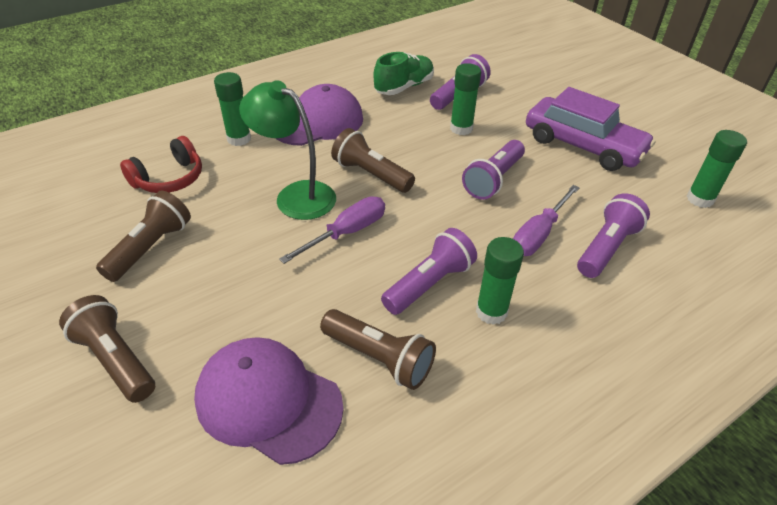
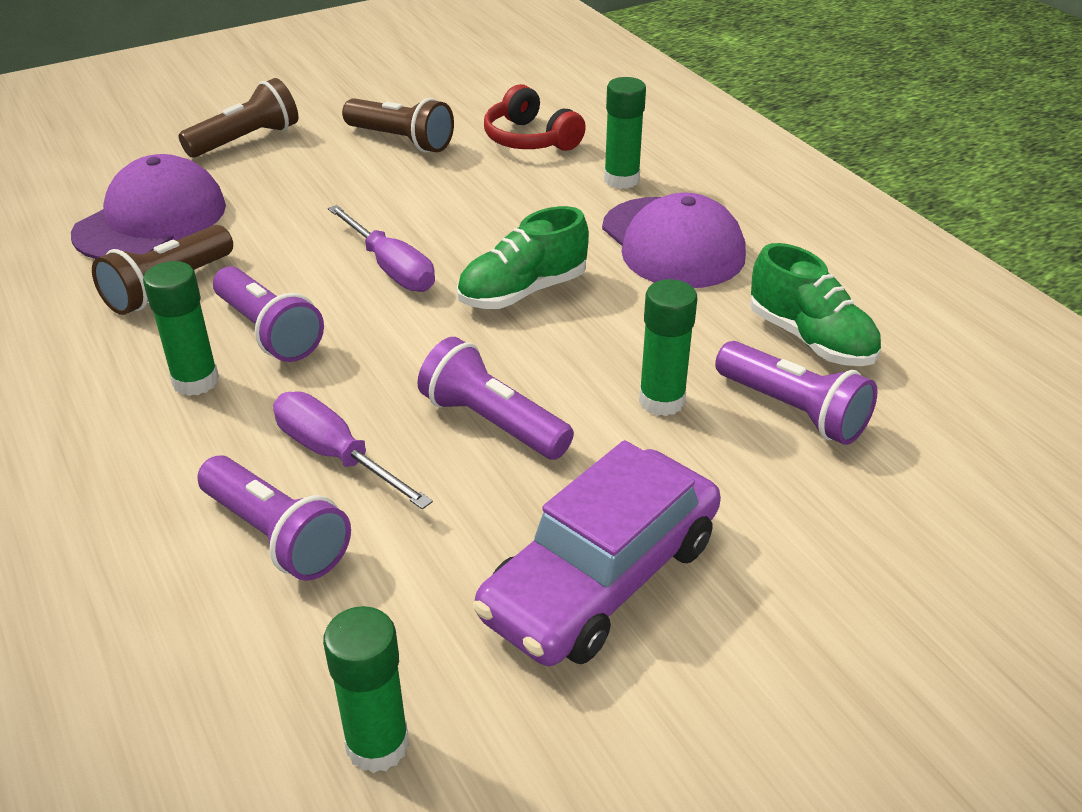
camera: 95 degrees right, 5 degrees down
(295, 195) = (481, 228): green lamp -> none
(371, 174) = (522, 292): brown flashlight -> green shoe

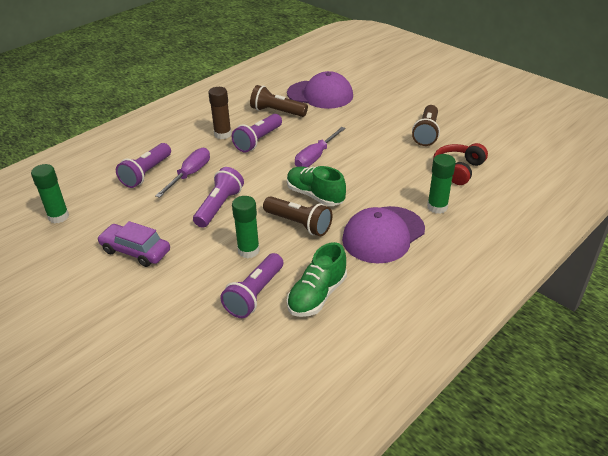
camera: 75 degrees right, 0 degrees up
(195, 381) = (223, 134): green glue stick -> brown glue stick
(246, 140) = (396, 96): brown flashlight -> brown flashlight (299, 224)
(600, 578) = (135, 251): purple car -> purple car, size x0.66

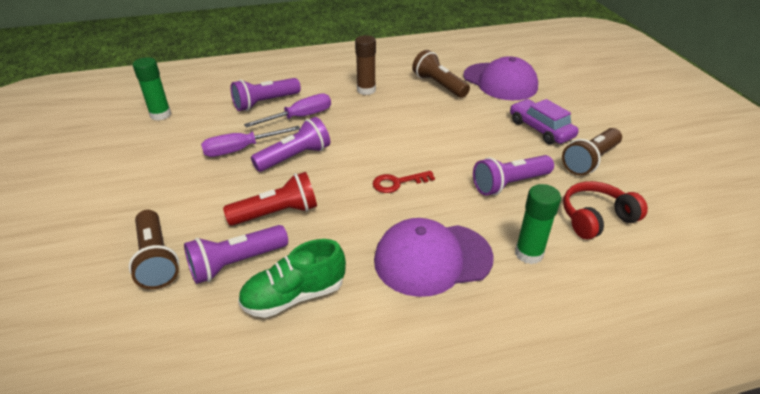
camera: 30 degrees right, 0 degrees up
(135, 251) = (183, 170): purple car -> purple car (540, 129)
(248, 250) = (277, 213): green glue stick -> red flashlight
(258, 140) = (394, 107): purple flashlight -> purple flashlight (509, 184)
(299, 224) = (352, 206): brown flashlight -> brown flashlight (156, 259)
(315, 157) = (436, 143): purple screwdriver -> purple screwdriver (241, 149)
(315, 195) = (397, 183): green shoe -> red key

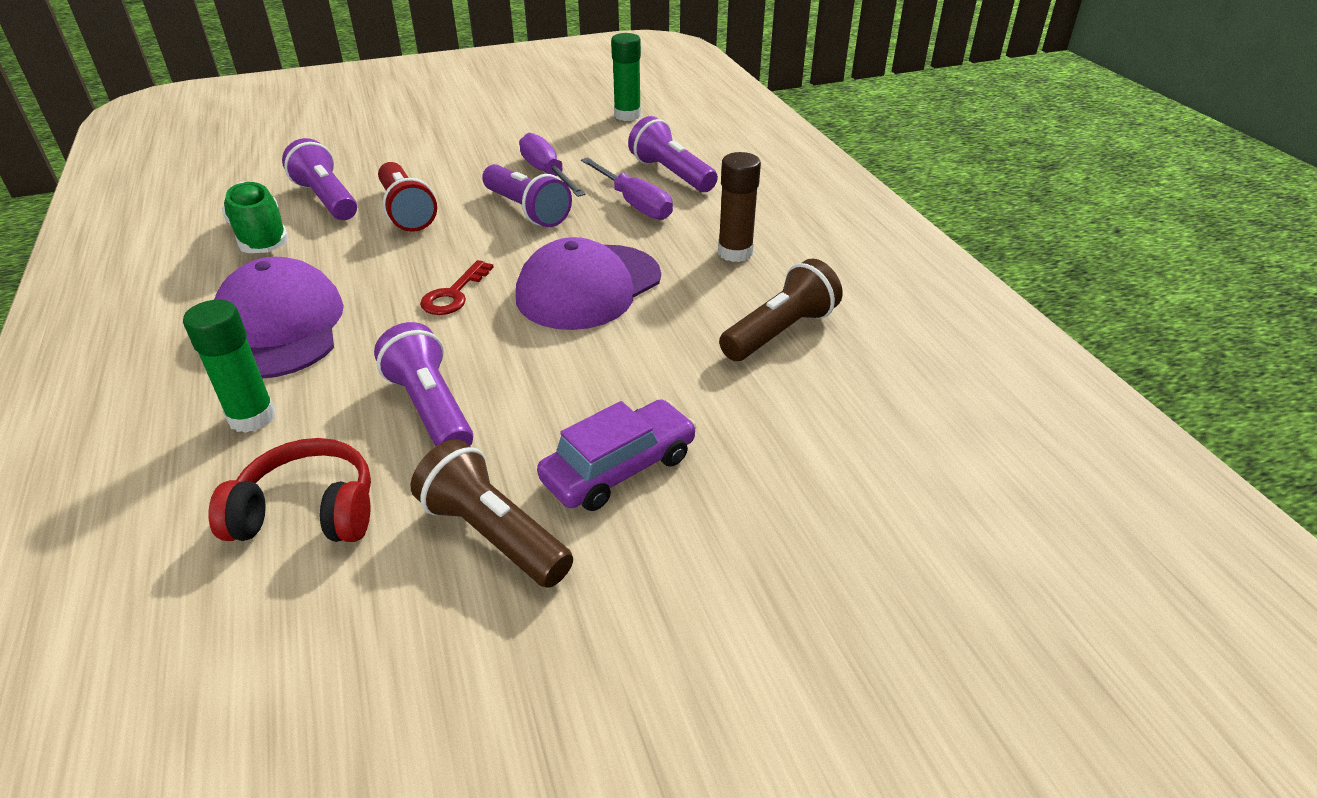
camera: 85 degrees right, 0 degrees up
(156, 259) = (350, 159): brown flashlight -> none
(397, 183) = (454, 294): red key -> red key turned 135 degrees counterclockwise
(500, 82) = (826, 419): purple cap -> purple cap (588, 287)
(596, 218) = (308, 512): red headphones -> red headphones turned 60 degrees counterclockwise

